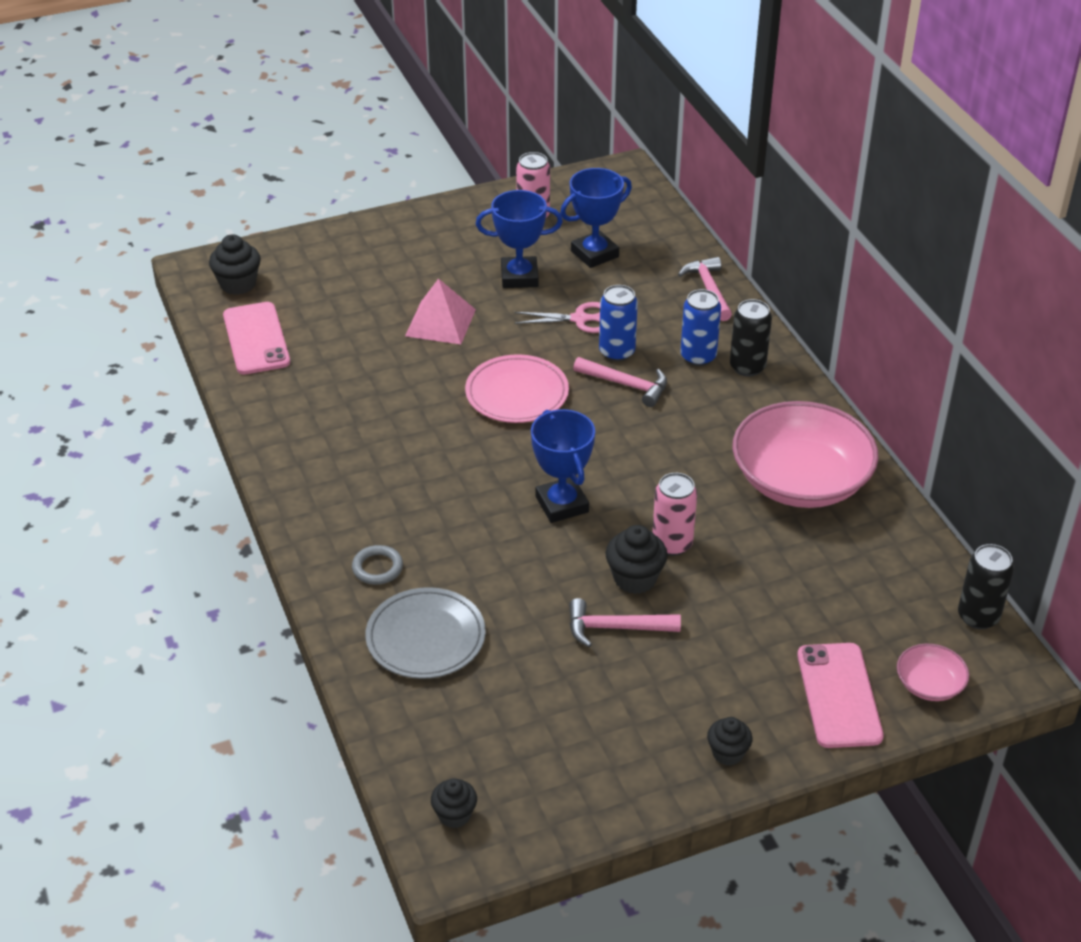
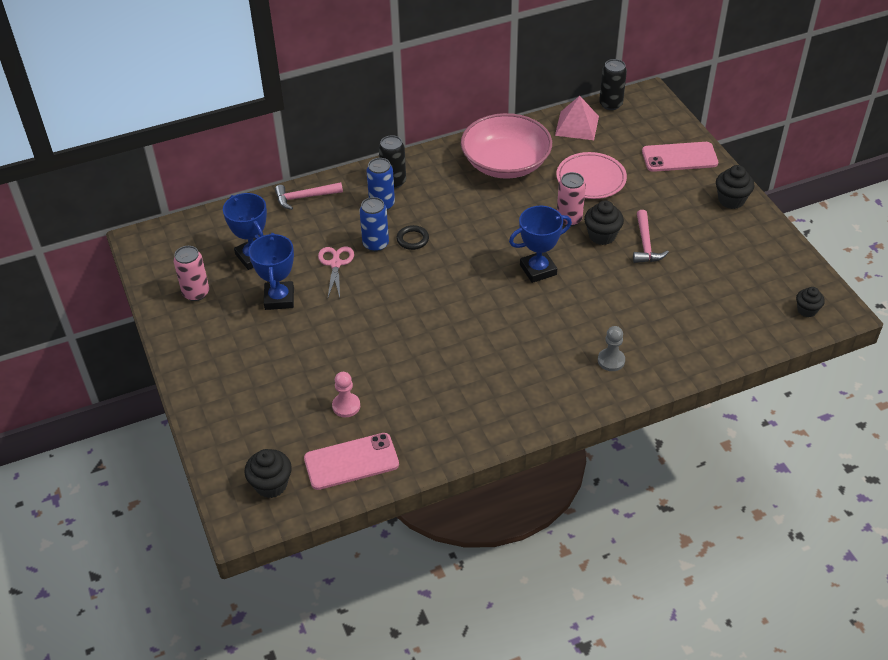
camera: 90 degrees left, 5 degrees up
(339, 333) = (346, 406): none -> pink pawn
(377, 568) = (611, 360): grey ring -> grey pawn
(425, 637) = (670, 331): grey plate -> none
(440, 322) = (335, 343): pink pyramid -> pink pyramid (577, 125)
(517, 393) = (422, 295): pink plate -> pink plate (591, 179)
(626, 385) = (412, 239): pink hammer -> black ring
(727, 753) = (731, 200): black cupcake -> black cupcake, size x1.50
(929, 684) = (664, 125): pink bowl -> none

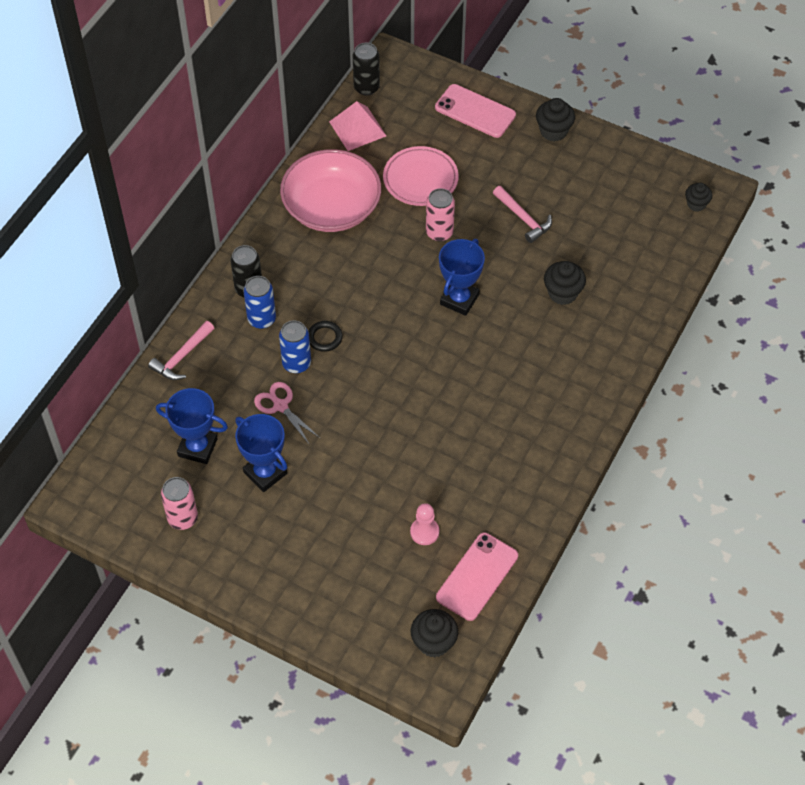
camera: 40 degrees left, 10 degrees up
(602, 236) = (481, 232): black cupcake -> black cupcake (562, 293)
(611, 360) = (592, 347): grey pawn -> none
(679, 157) = (475, 111): pink phone -> pink phone turned 75 degrees clockwise

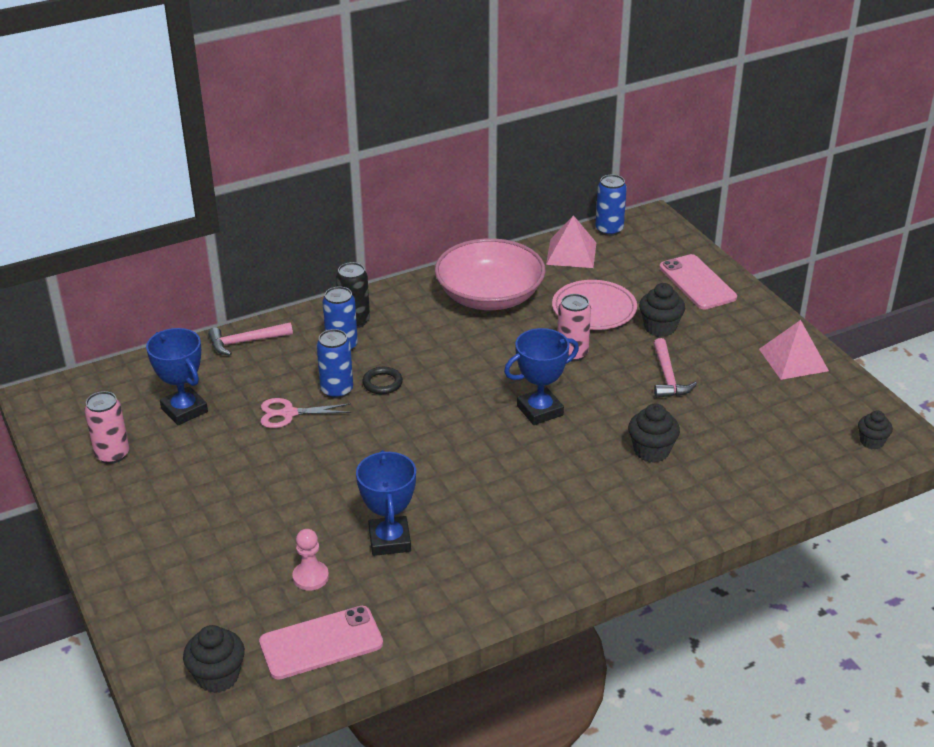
camera: 35 degrees right, 20 degrees down
(265, 473) = (219, 456): blue trophy -> blue trophy (389, 540)
(280, 406) = (288, 414): pink scissors -> pink scissors turned 90 degrees counterclockwise
(366, 87) = (609, 229): black can -> blue can
(553, 131) = (764, 325): black cupcake -> black cupcake (660, 327)
(596, 154) = (793, 359): none -> pink pyramid

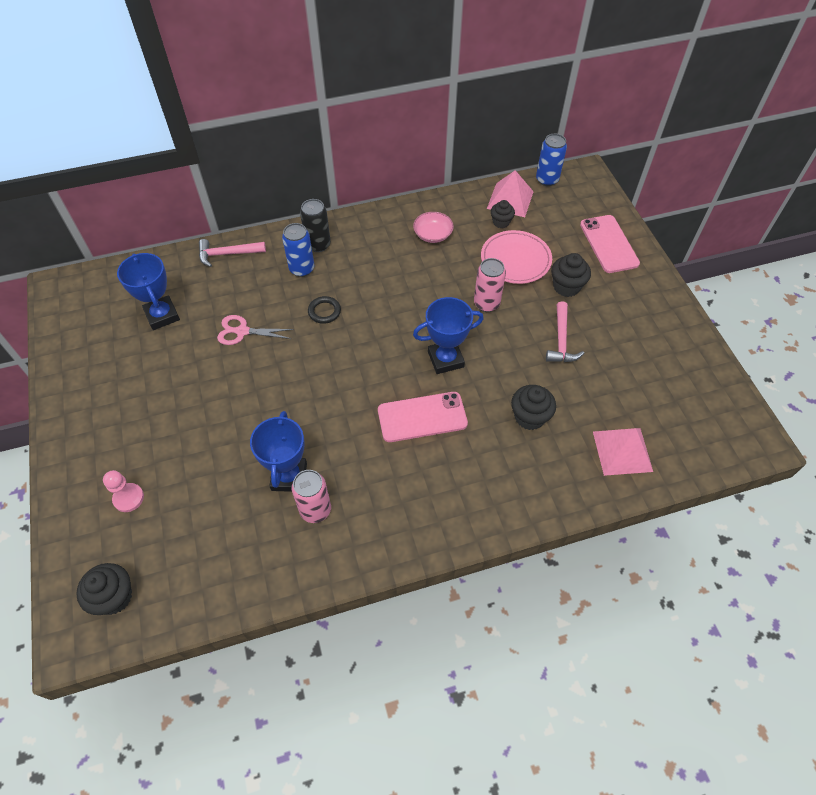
camera: 10 degrees right, 20 degrees up
(112, 454) = (95, 351): pink can -> pink can (315, 510)
(310, 577) = (216, 504): pink pawn -> pink pawn (128, 498)
(321, 643) = (206, 576): pink phone -> pink phone (422, 417)
(337, 390) = (286, 313): blue can -> none
(489, 296) = (433, 234): pink bowl -> pink bowl, size x0.44
(793, 359) = (673, 337): pink pyramid -> pink pyramid (622, 451)
(871, 442) = (724, 437): black cupcake -> black cupcake (501, 222)

